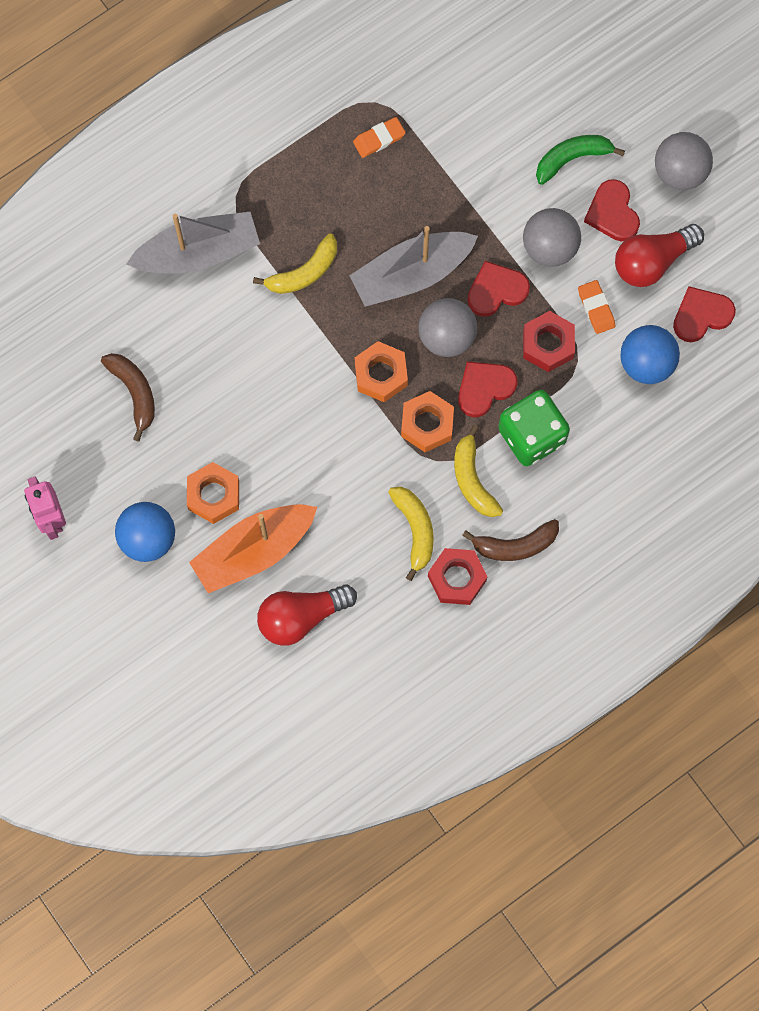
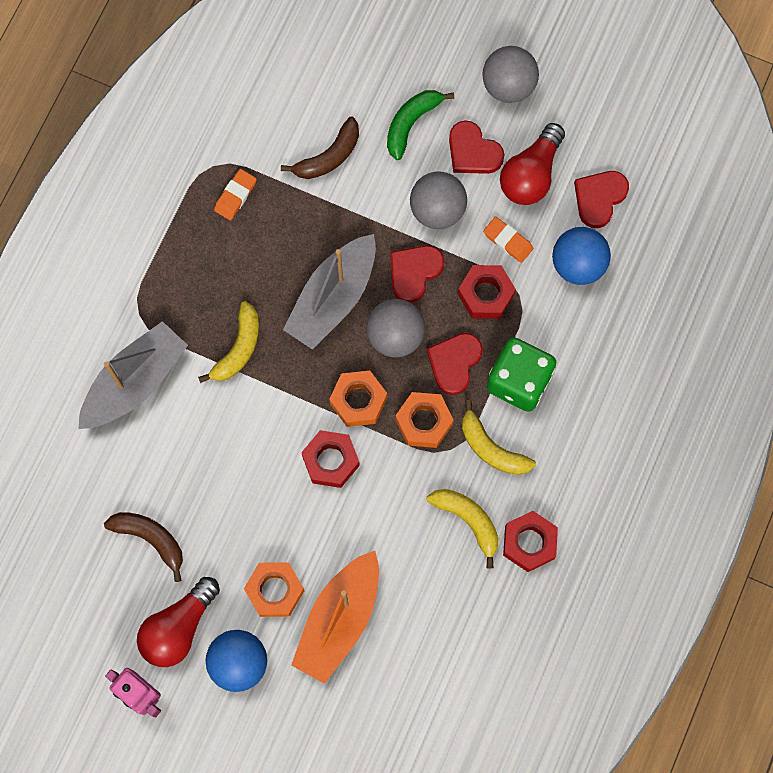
camera: 30 degrees left, 0 degrees up
(301, 617) = (415, 655): red light bulb -> red light bulb (178, 628)
(326, 412) = (330, 461): none -> red nut
(515, 545) = (561, 485): brown banana -> brown banana (329, 157)

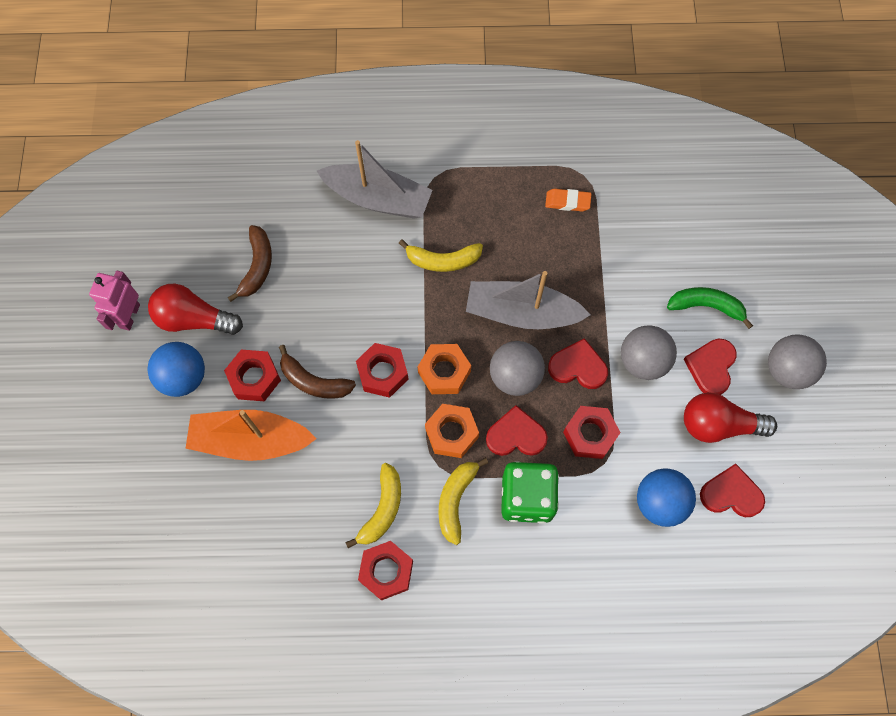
camera: 65 degrees right, 5 degrees down
(275, 591) = (254, 378): orange nut -> red nut
(329, 157) = (640, 256): brown banana -> brown banana (314, 381)
(508, 241) = (648, 432): orange eraser -> none

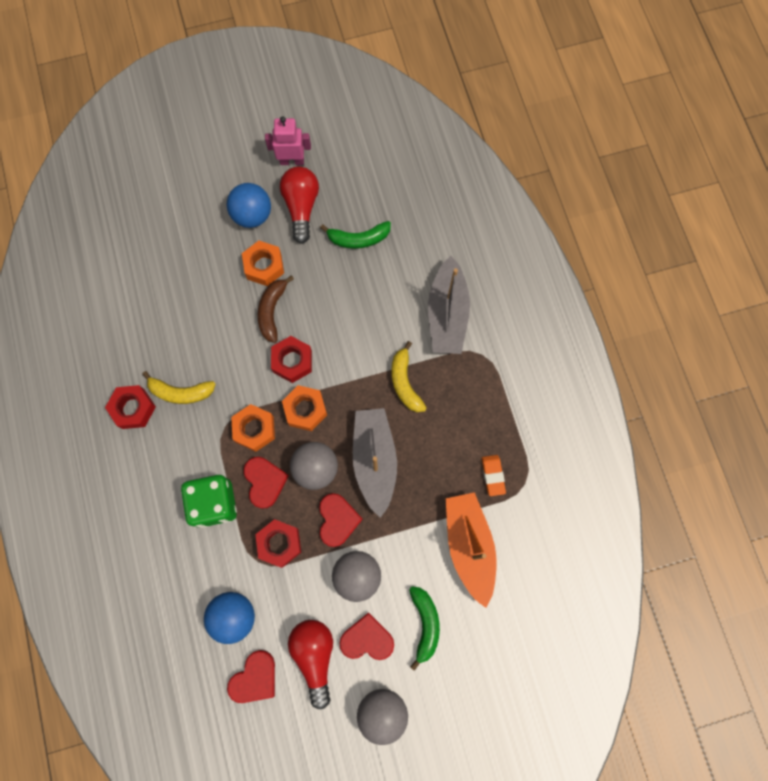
camera: 75 degrees right, 5 degrees up
(250, 440) = (214, 279): orange boat -> orange boat (469, 546)
(254, 378) = (264, 266): red nut -> orange nut
(257, 266) = (358, 239): brown banana -> green banana
(456, 500) = (200, 447): yellow banana -> none
(731, 494) = (254, 678): red heart -> red heart turned 45 degrees clockwise

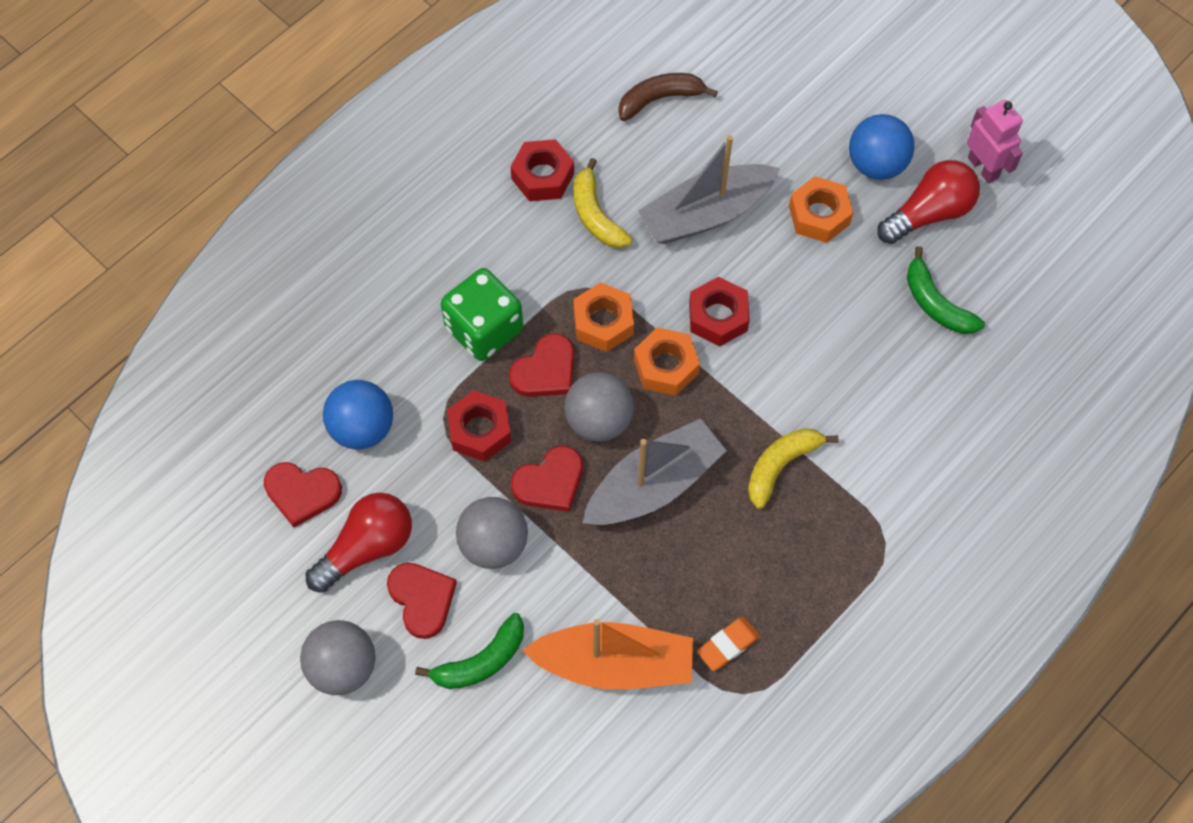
camera: 60 degrees right, 10 degrees down
(272, 311) = (767, 257): brown banana -> brown banana (660, 99)
(447, 314) = (910, 469): grey boat -> grey boat (706, 214)
(469, 546) = (615, 663): orange boat -> orange boat turned 45 degrees clockwise

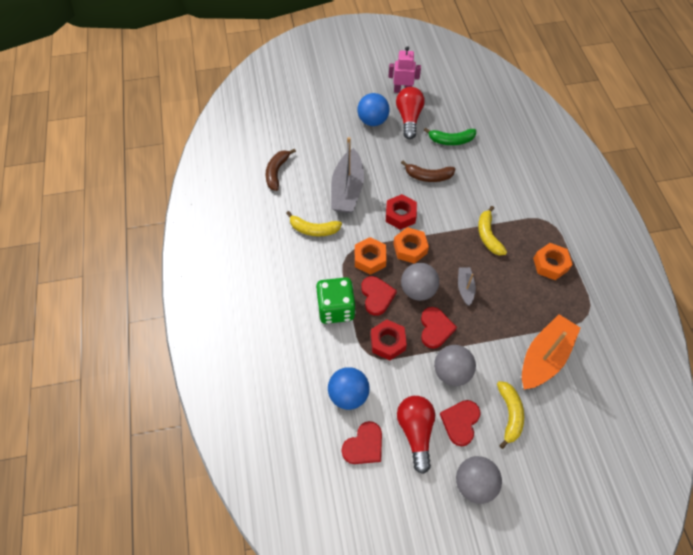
camera: 55 degrees left, 5 degrees down
(422, 599) = (460, 422): red heart -> red heart turned 75 degrees counterclockwise
(481, 661) = (509, 414): green banana -> yellow banana
(542, 176) = (276, 238): red nut -> none
(654, 484) = (465, 288): grey boat -> grey boat, size x0.50
(728, 645) = (561, 306): orange eraser -> none
(819, 215) = (380, 152): orange nut -> orange nut (550, 264)
(829, 312) = (428, 176): none -> brown banana

